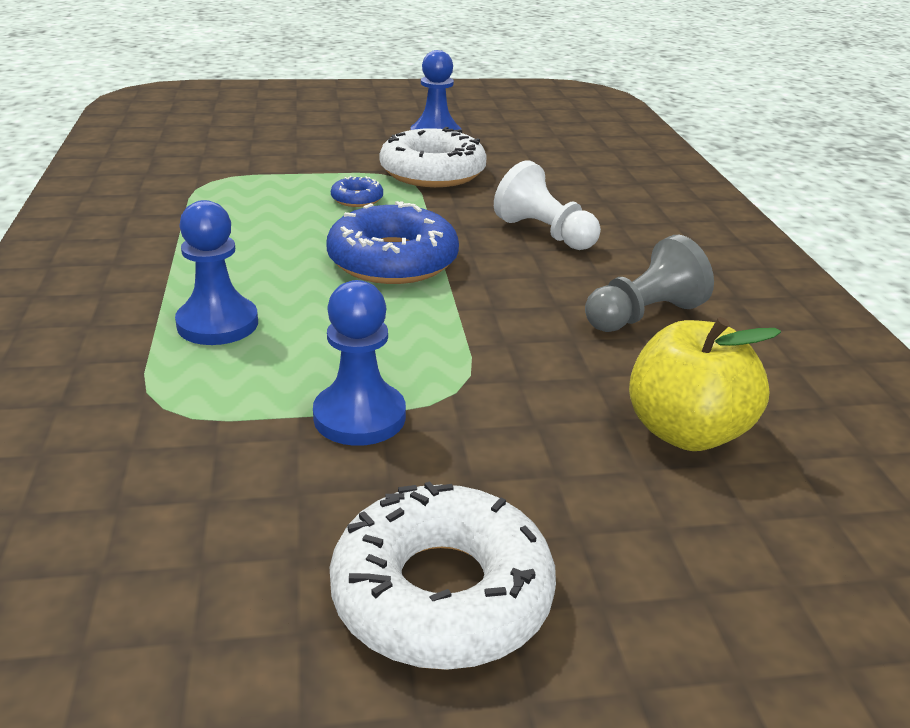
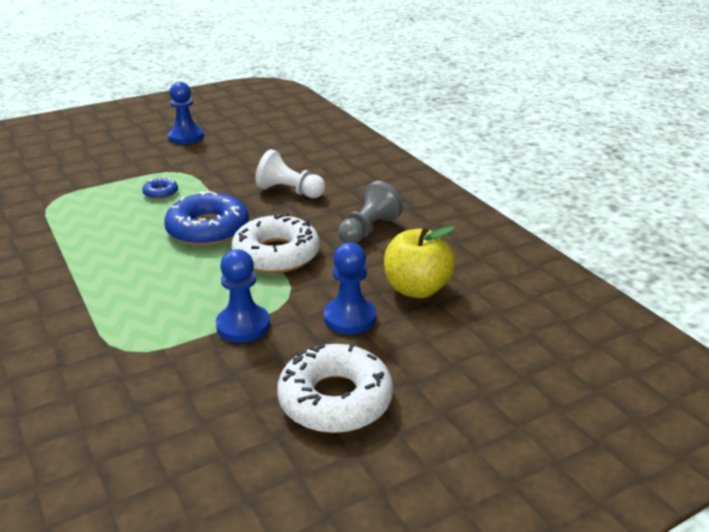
camera: 20 degrees left, 0 degrees up
(217, 324) = (124, 294): blue pawn -> blue pawn (349, 318)
(432, 172) = (199, 164): white donut -> white donut (276, 254)

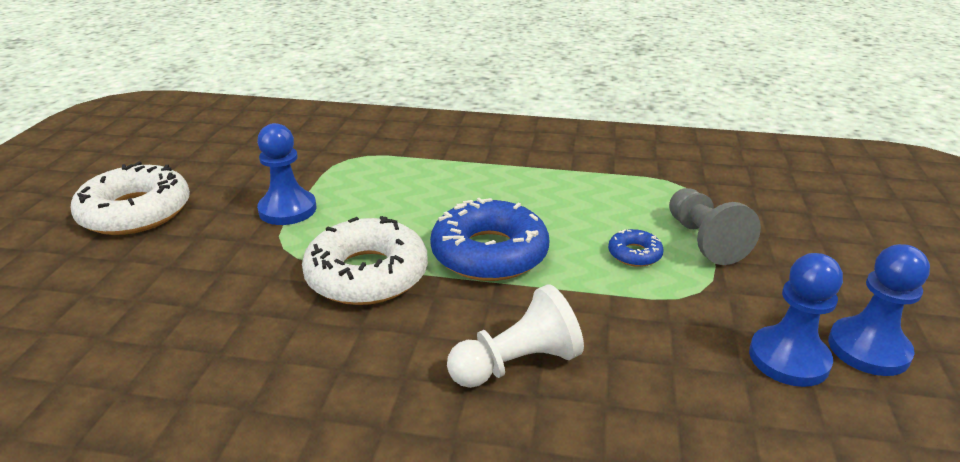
camera: 130 degrees right, 0 degrees up
(349, 318) = (192, 265): blue pawn -> blue pawn (788, 359)
(368, 230) = (305, 377): grey pawn -> grey pawn (704, 240)
(416, 289) = (142, 336): yellow apple -> none

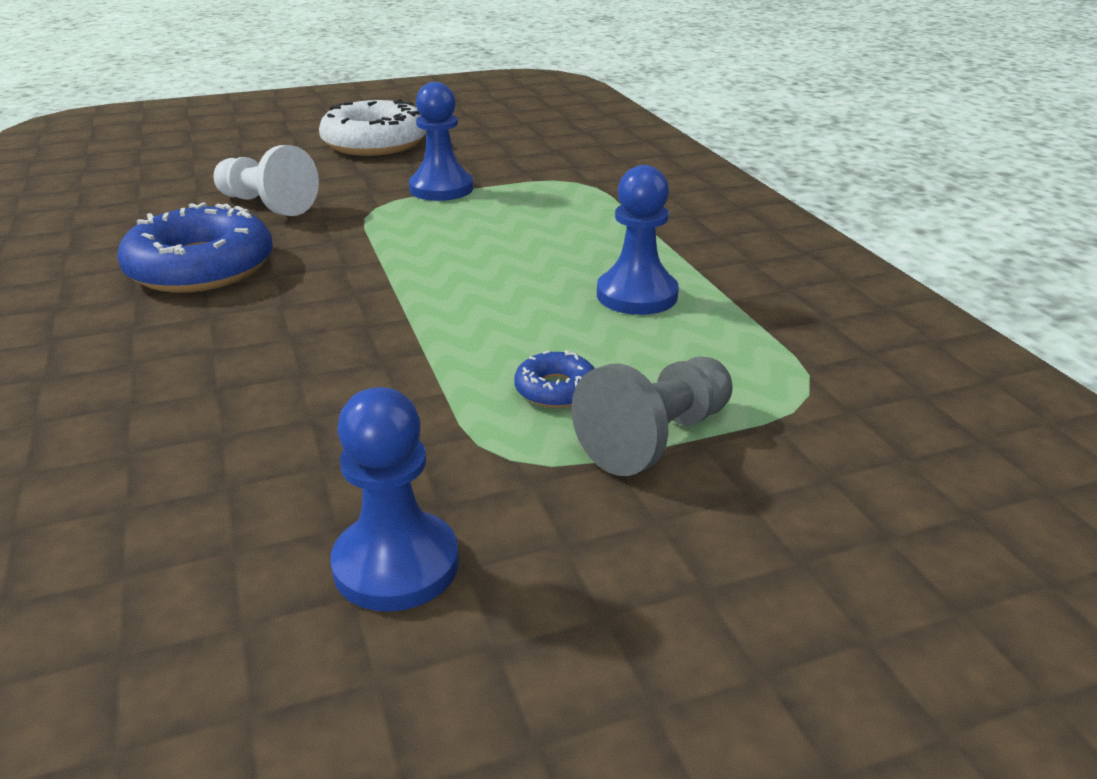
camera: 60 degrees right, 0 degrees up
(367, 274) = (362, 253): white donut -> none
(489, 253) = (461, 299): blue donut -> blue donut (201, 267)
(517, 364) = (262, 365): white pawn -> white pawn (266, 205)
(868, 349) = (480, 652): blue pawn -> blue pawn (637, 295)

